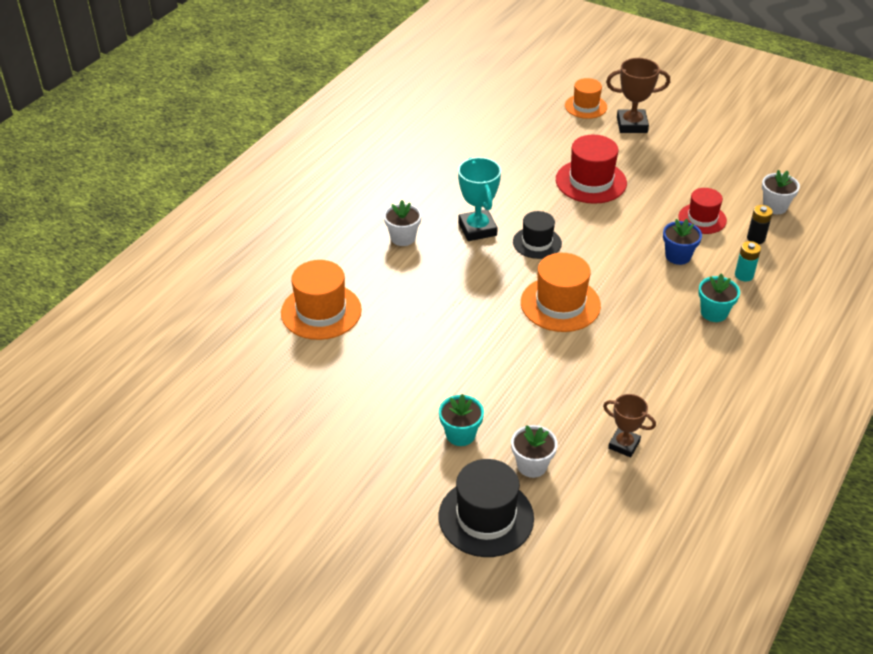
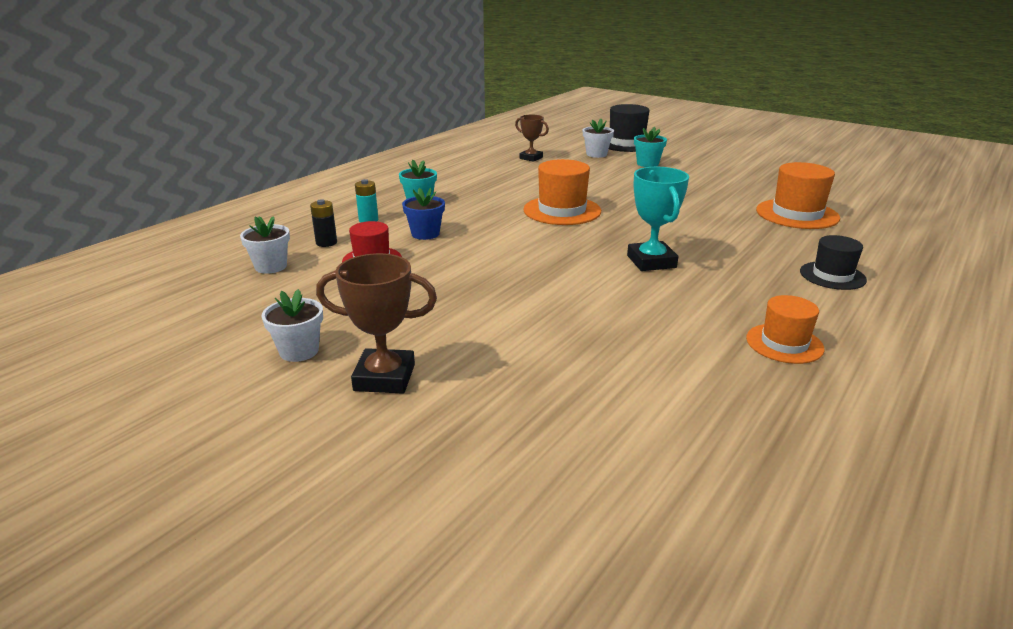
camera: 175 degrees left, 15 degrees down
(403, 238) = (741, 258): white flower pot -> white flower pot (299, 351)
(537, 243) = (579, 248): black hat -> black hat (832, 276)
(585, 106) = (453, 420): orange hat -> orange hat (784, 343)
(591, 181) = (493, 301): red hat -> none

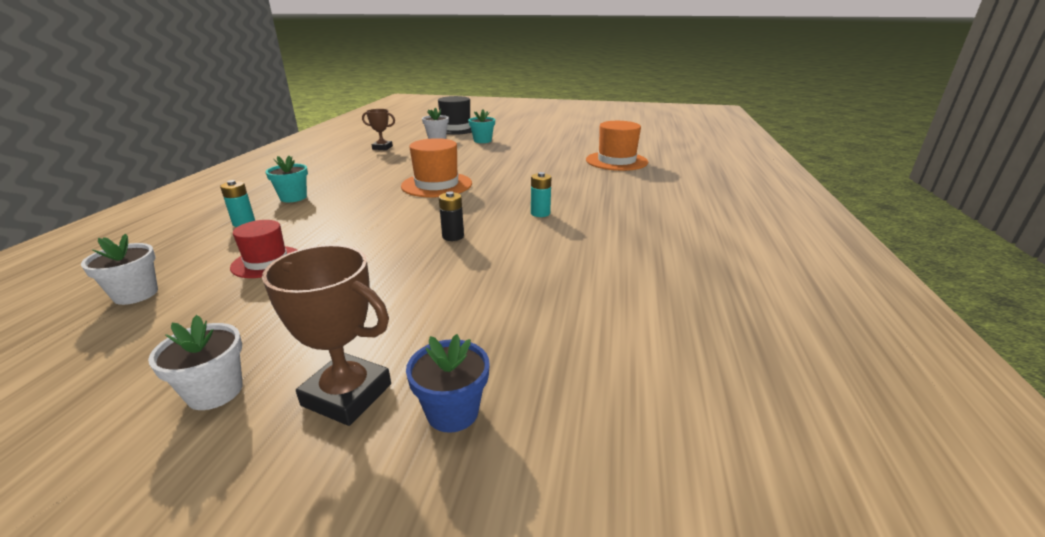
camera: 25 degrees left, 0 degrees up
(326, 243) = (202, 254): black battery -> black battery (453, 236)
(384, 378) = (347, 395): brown trophy -> brown trophy turned 45 degrees clockwise
(425, 234) = (315, 226): blue flower pot -> blue flower pot (452, 412)
(651, 261) = (540, 213): turquoise trophy -> turquoise battery
(784, 343) = (691, 258): orange hat -> none
(832, 276) = (676, 200): black hat -> none

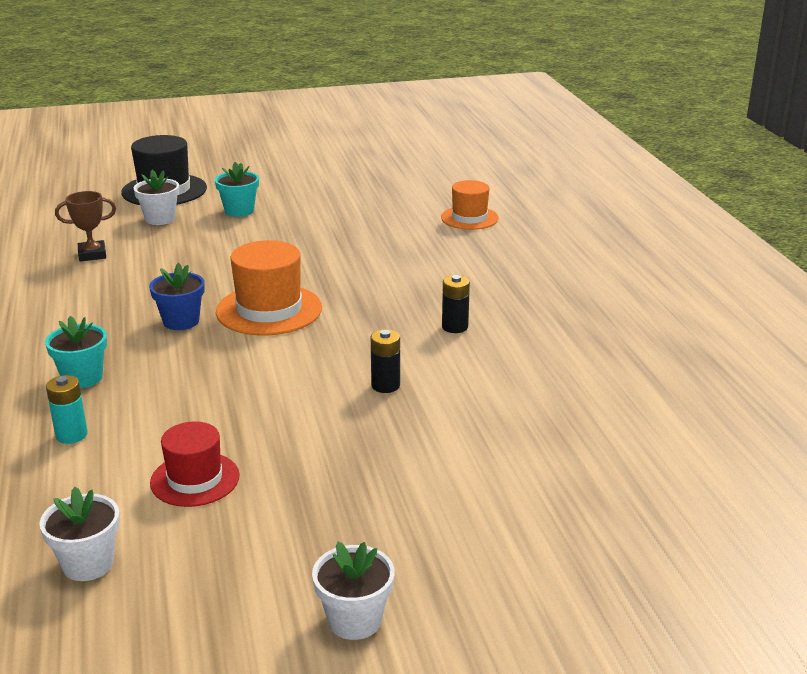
camera: 25 degrees left, 0 degrees up
(347, 395) = (484, 581): brown trophy -> none
(452, 412) = (592, 563): blue flower pot -> blue flower pot (181, 321)
(540, 213) = (455, 327): turquoise battery -> black battery
(616, 161) = (469, 218): orange hat -> orange hat, size x0.65

